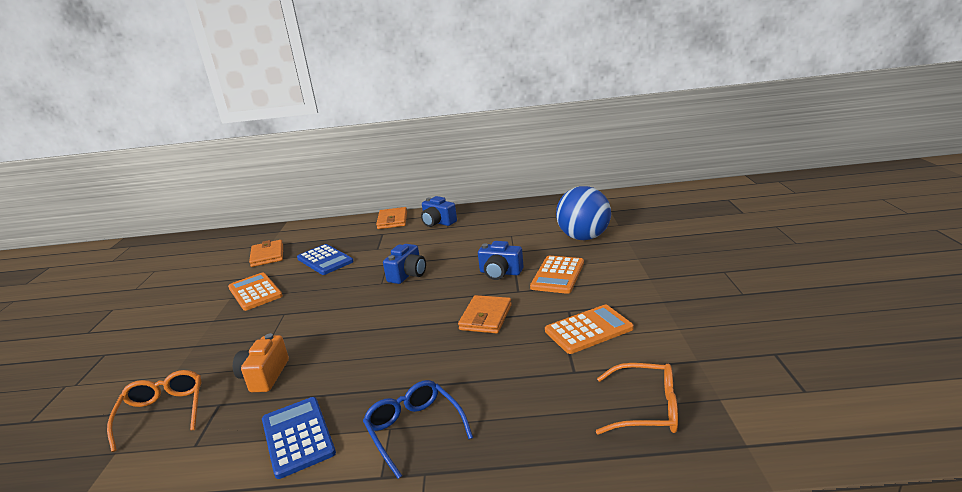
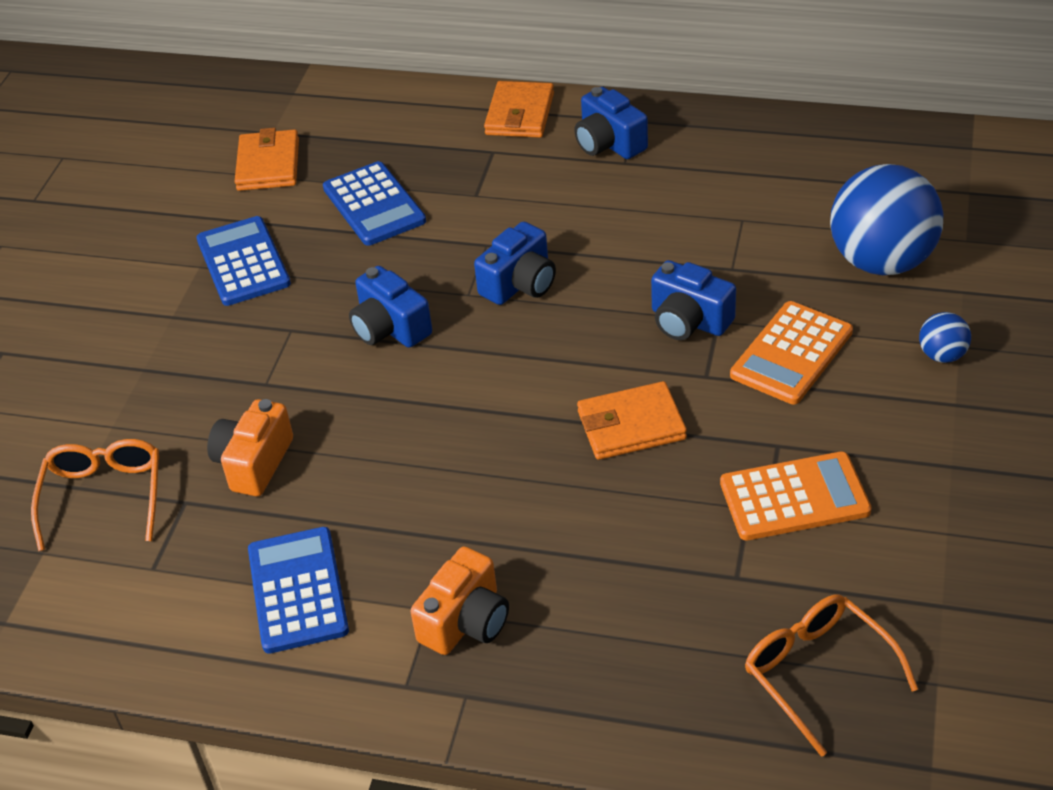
camera: 15 degrees right, 20 degrees up
(255, 292) = (243, 262): orange calculator -> blue calculator
(341, 303) = (390, 328): none -> blue camera
(414, 430) = (465, 621): blue glasses -> orange camera
(486, 317) = (631, 425): orange wallet -> orange wallet turned 45 degrees clockwise
(632, 263) = (942, 355): none -> blue ball
(646, 409) = (817, 672): orange glasses -> orange glasses turned 150 degrees counterclockwise

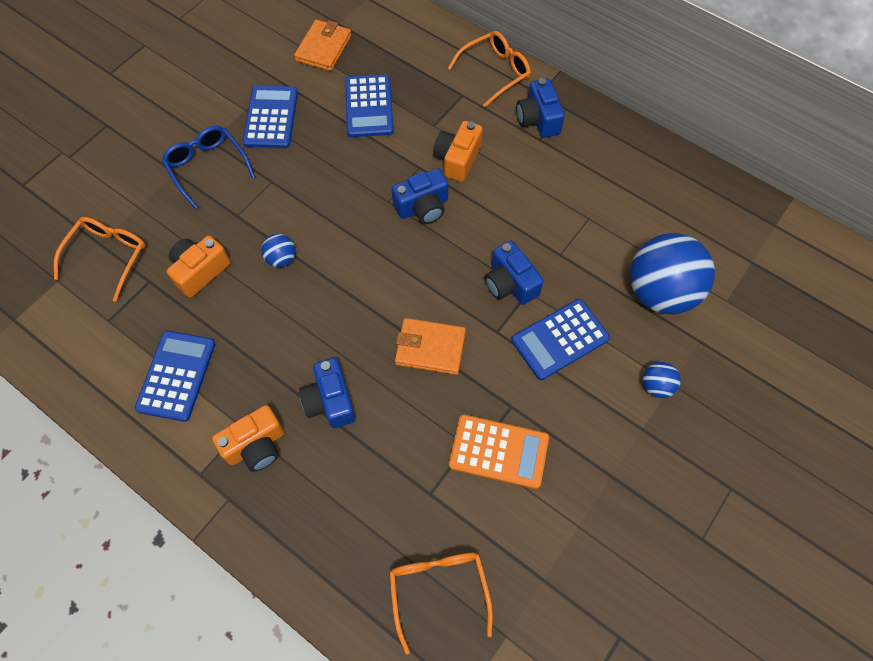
camera: 20 degrees right, 20 degrees up
(186, 346) = (207, 167): none -> blue glasses
(362, 407) = (281, 259): none -> blue ball
(390, 328) = (328, 206): blue camera -> blue camera (330, 401)
(520, 114) = (495, 72): orange wallet -> orange glasses
(532, 219) = (457, 159): none -> orange camera
(791, 354) = (560, 339): orange calculator -> blue calculator

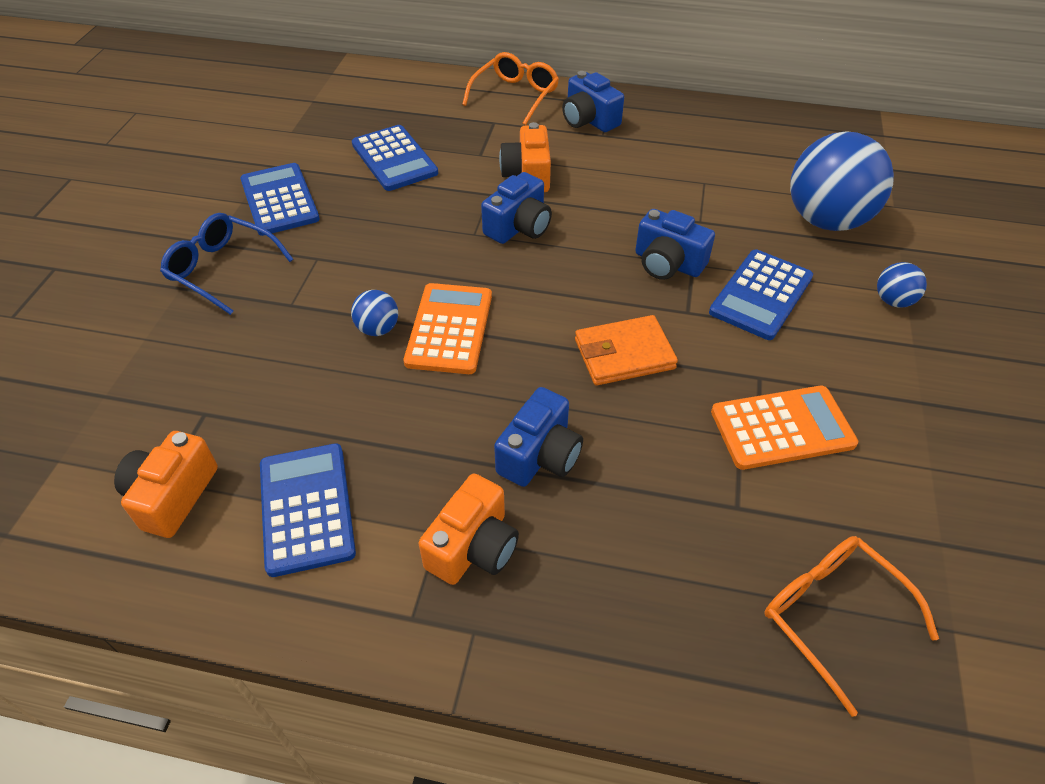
camera: 25 degrees left, 15 degrees down
(108, 256) = (127, 406): orange glasses -> none
(200, 271) = (274, 378): orange camera -> orange camera (172, 496)
(323, 48) = (307, 125): orange wallet -> none
(327, 278) = (449, 329): none -> orange calculator
(330, 401) = (540, 455): blue camera -> blue camera turned 105 degrees counterclockwise

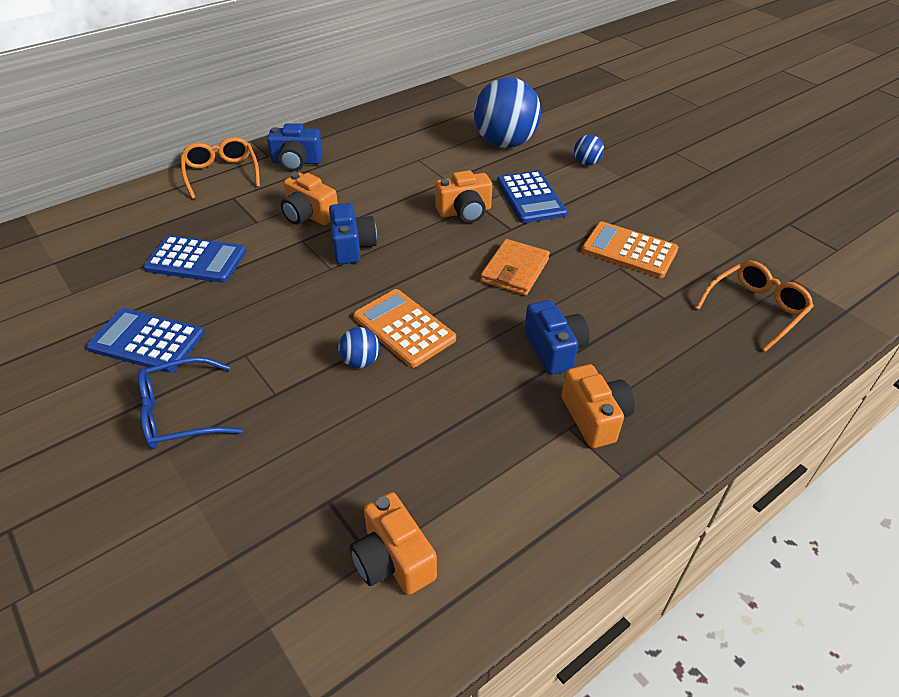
camera: 50 degrees left, 5 degrees down
(307, 508) = (484, 484): blue calculator -> none
(667, 263) = (464, 212): blue camera -> orange camera
(782, 428) = (629, 250): orange calculator -> orange calculator turned 90 degrees counterclockwise
(831, 615) = (755, 309): orange glasses -> orange glasses turned 135 degrees clockwise

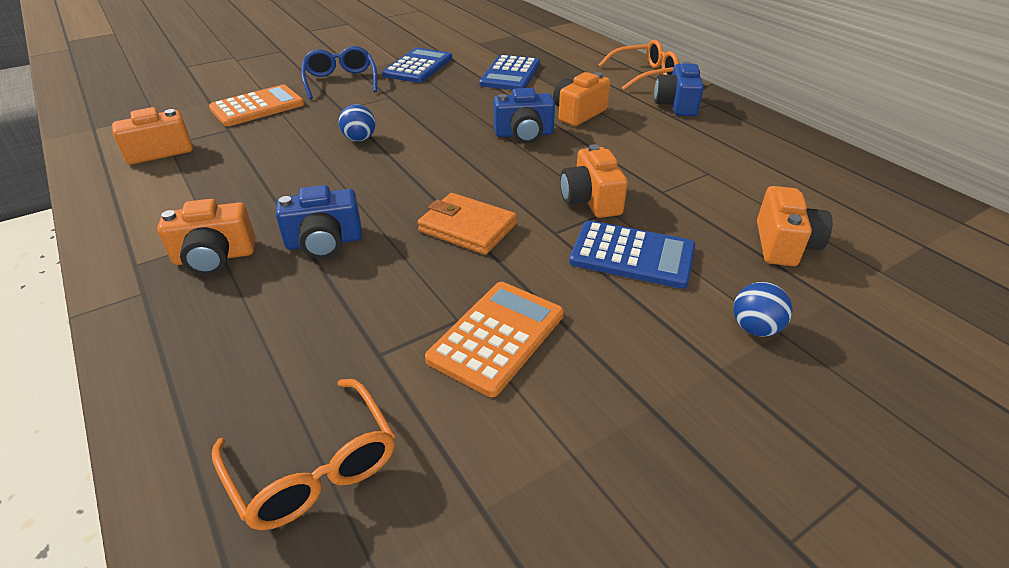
camera: 95 degrees right, 5 degrees down
(404, 328) = (393, 158): orange calculator -> orange calculator (257, 107)
(505, 143) = (784, 245): blue ball -> orange camera
(530, 197) = (632, 255): blue calculator -> blue calculator turned 150 degrees counterclockwise

